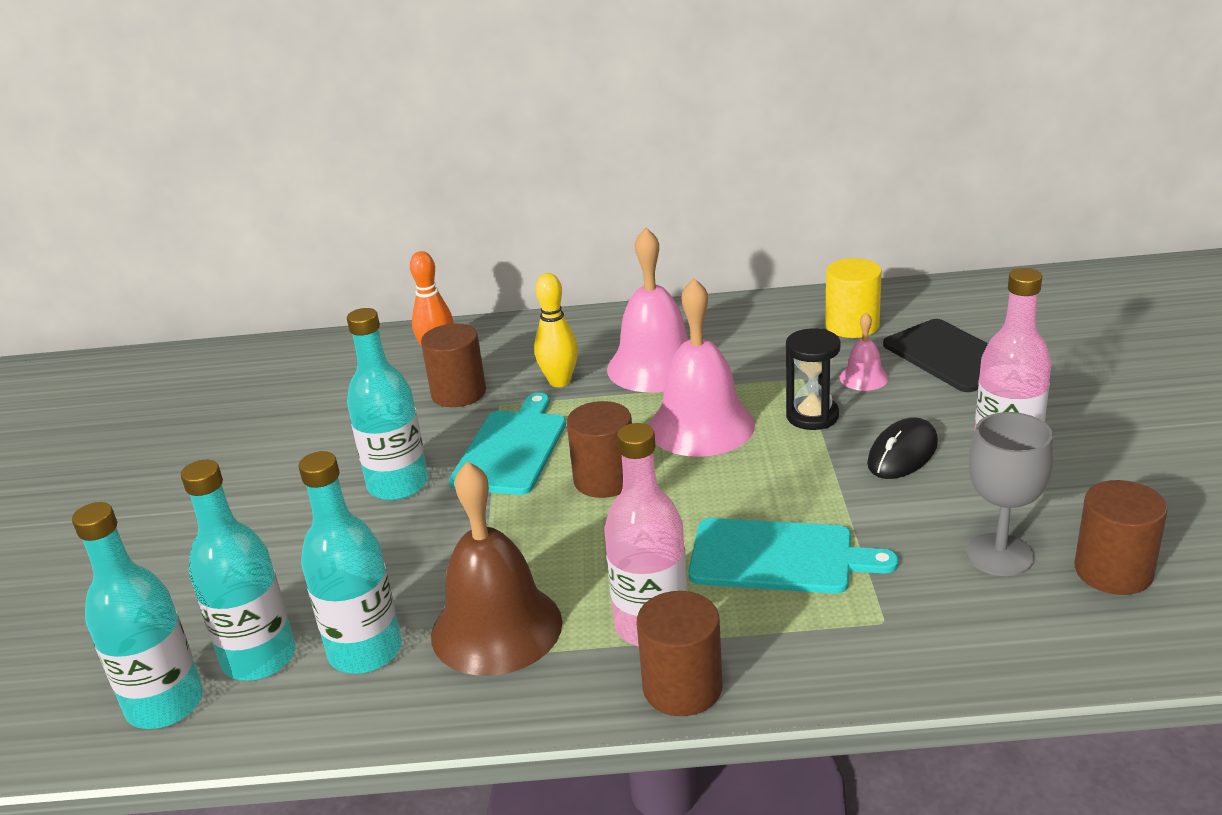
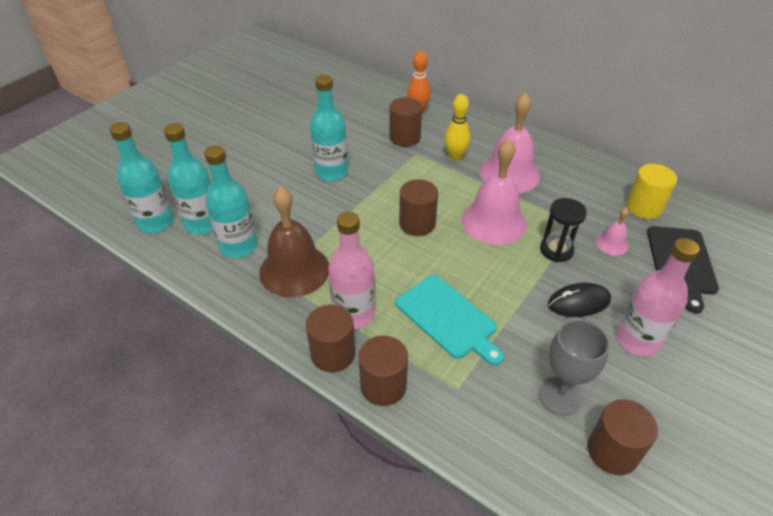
camera: 35 degrees right, 15 degrees up
(512, 449) = (395, 182): turquoise cutting board -> none
(794, 678) = (383, 385): none -> brown cylinder

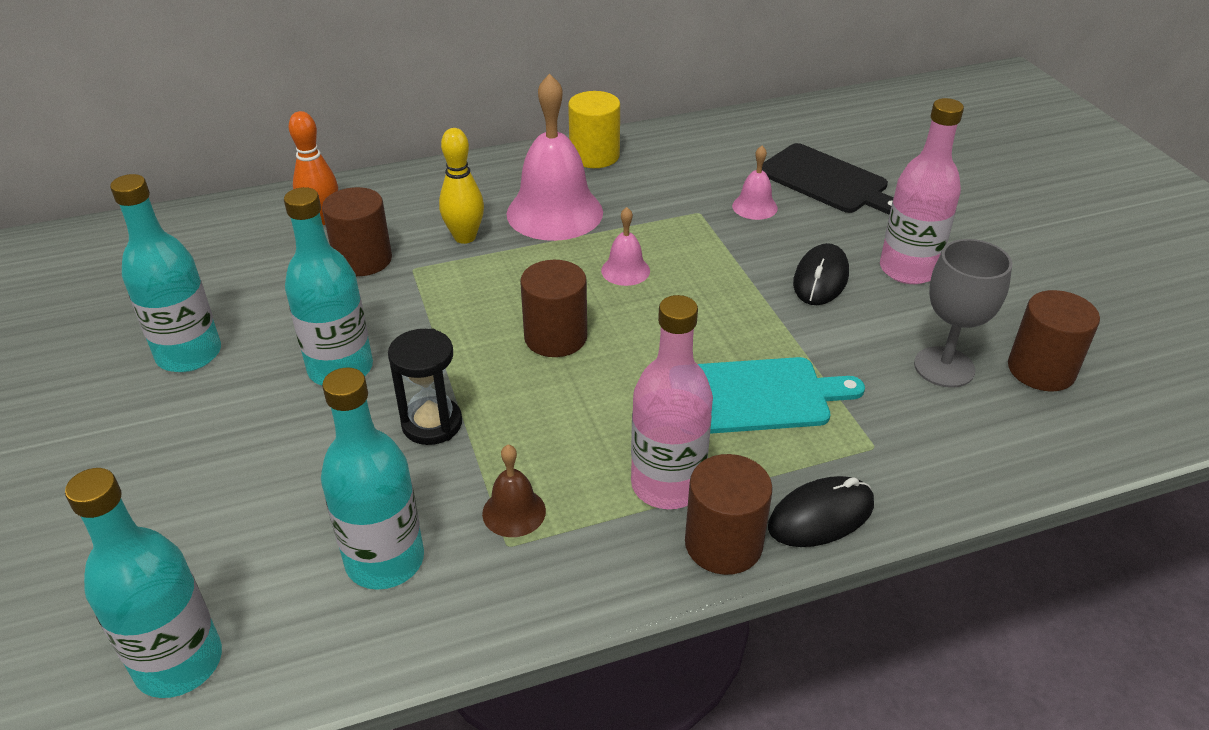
camera: 55 degrees left, 5 degrees down
(202, 223) = (268, 589): turquoise bottle -> turquoise bottle (189, 354)
(294, 270) = (514, 512): brown bell -> brown bell, size x0.47
(383, 385) = (821, 516): brown cylinder -> black mouse
(493, 221) = (625, 270): pink bell -> pink bell, size x0.47
(556, 250) = (725, 250): black hourglass -> black hourglass (432, 424)
(644, 207) = (722, 155): yellow cylinder -> yellow cylinder (594, 156)

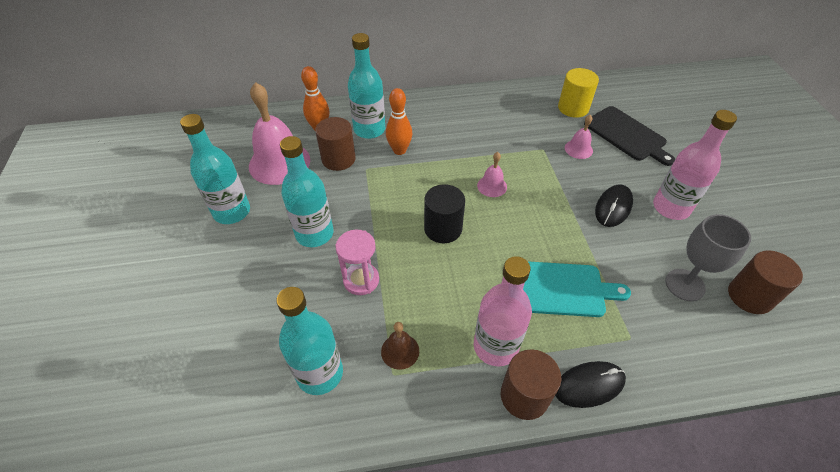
camera: 10 degrees right, 10 degrees up
(179, 663) = (194, 424): turquoise bottle -> turquoise bottle (369, 130)
(432, 424) = (361, 280): black hourglass -> pink hourglass
(465, 237) = (399, 150): yellow bowling pin -> orange bowling pin
(554, 212) = (455, 139): pink bell -> pink bell (279, 163)
(555, 337) = (443, 228): brown cylinder -> black cylinder
(594, 156) = (485, 101): yellow cylinder -> yellow cylinder (573, 108)

